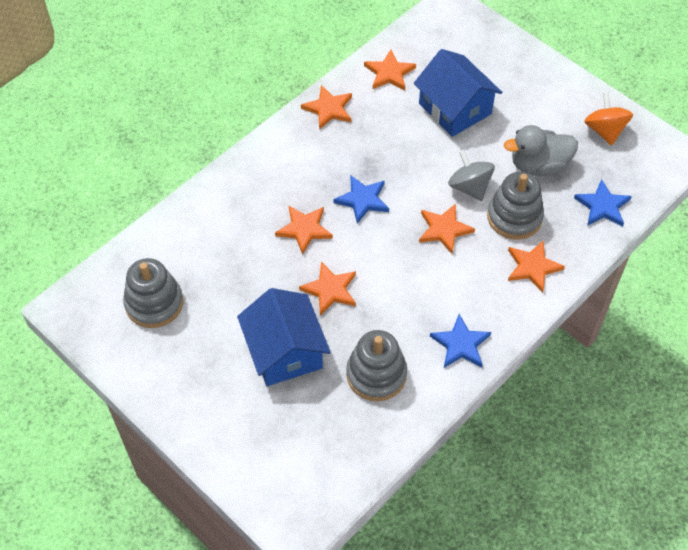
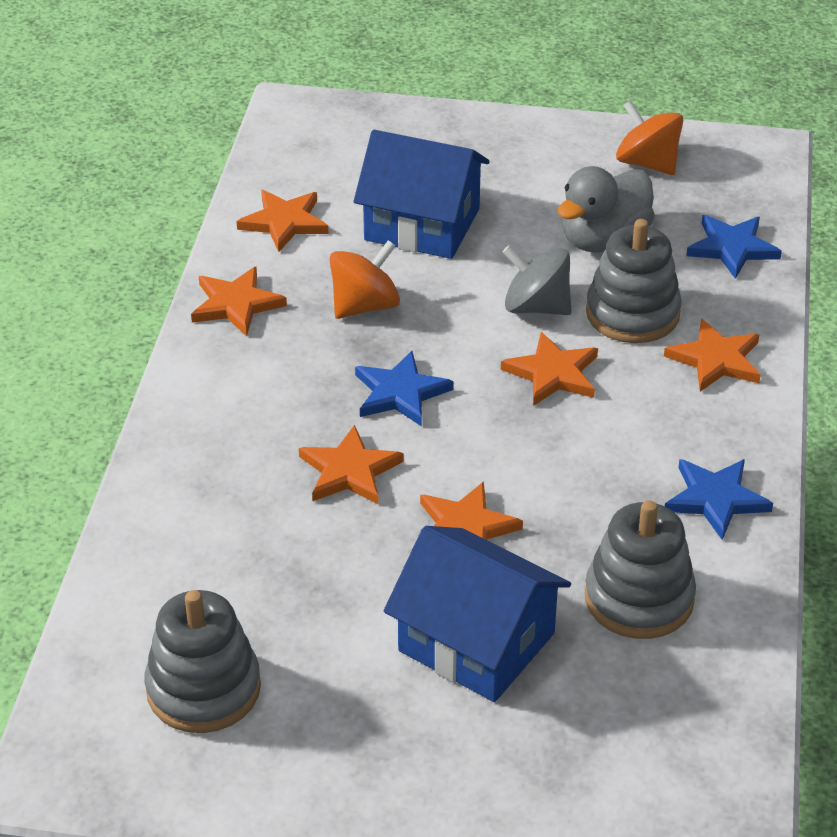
camera: 35 degrees left, 15 degrees down
(387, 142) = (365, 306): none -> orange spinning top

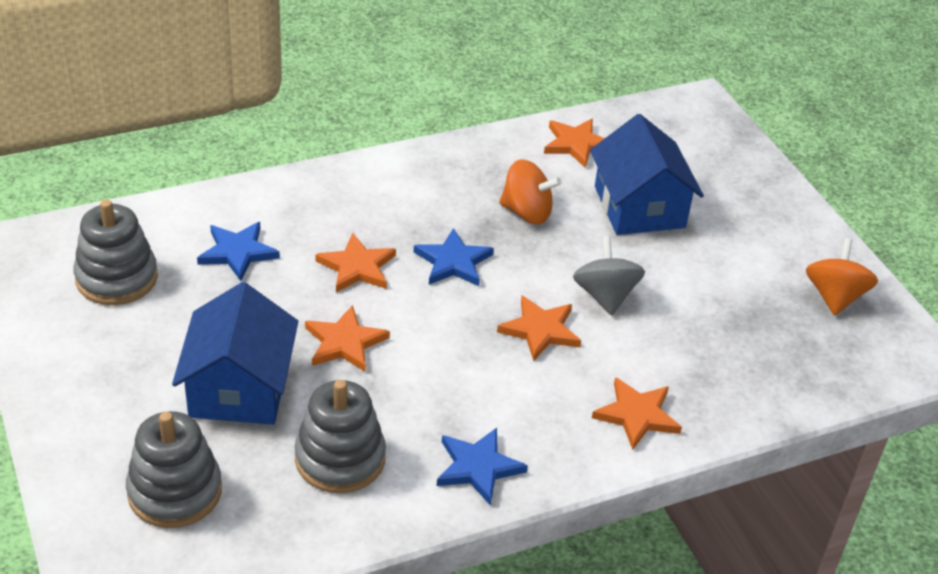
camera: 55 degrees right, 0 degrees up
(236, 304) = (474, 155): orange star -> none
(604, 240) = (716, 305): grey duck -> none
(632, 313) = (646, 350): grey stacking toy -> grey stacking toy (175, 491)
(732, 248) = (781, 380): blue star -> blue star (238, 252)

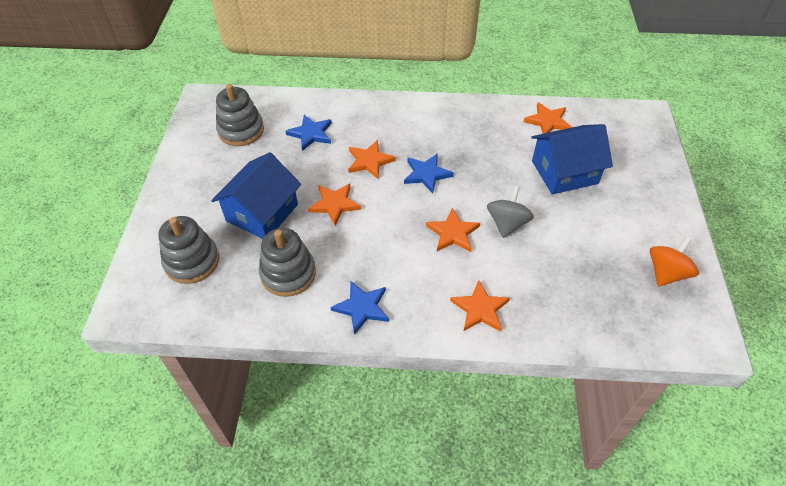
camera: 30 degrees right, 10 degrees up
(527, 212) = (490, 156): orange spinning top -> none
(639, 207) = (564, 172): blue house -> blue house turned 60 degrees clockwise

